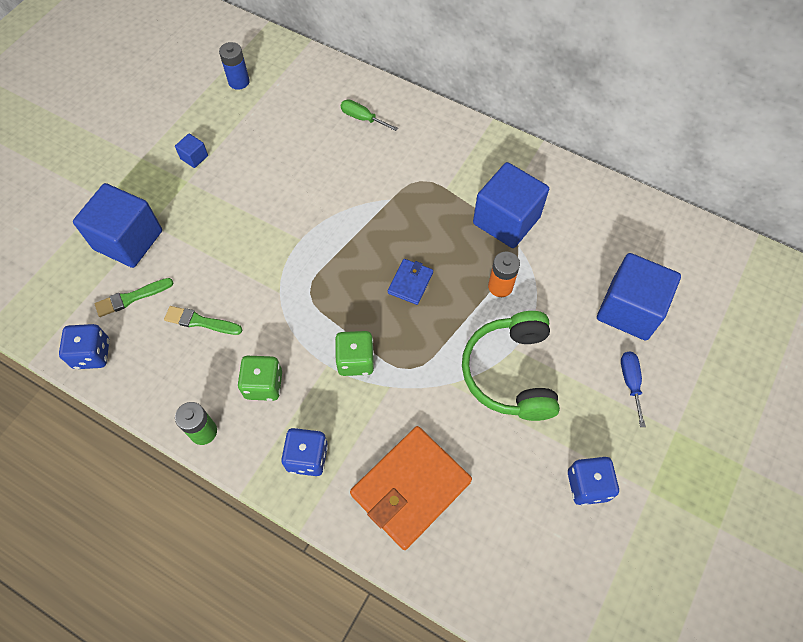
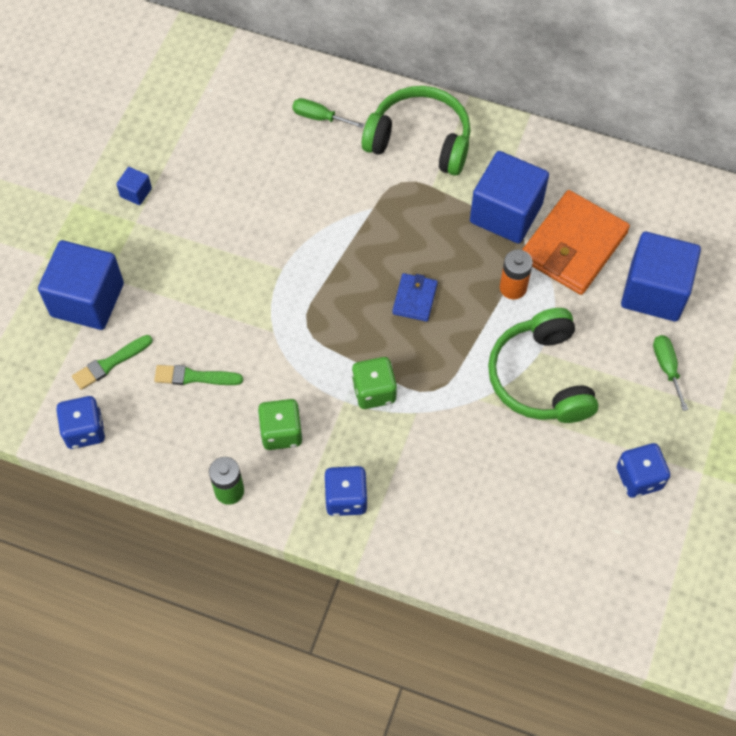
camera: 10 degrees left, 0 degrees up
(239, 81) = (163, 93): blue battery -> none
(410, 488) = (460, 511): orange wallet -> orange wallet (573, 246)
(443, 149) = (420, 140): none -> green headphones
(630, 382) = (666, 367): blue screwdriver -> green screwdriver

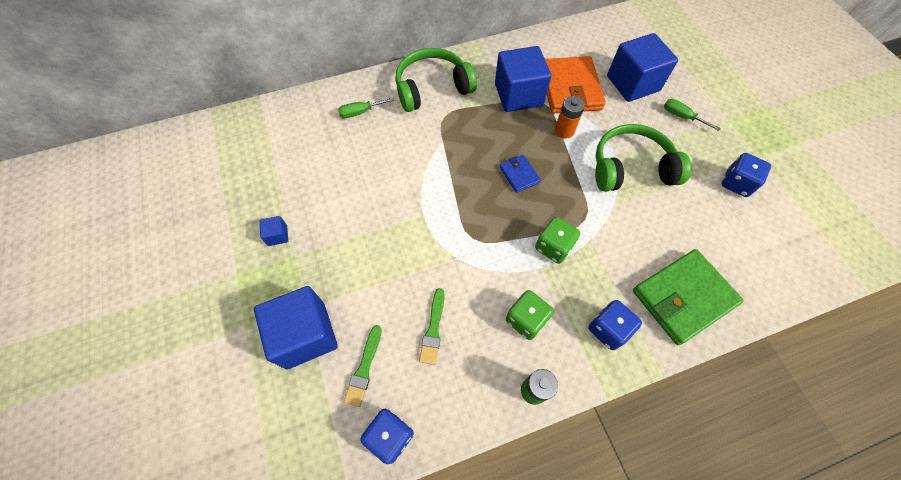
camera: 40 degrees left, 0 degrees up
(194, 377) = (433, 329): green brush -> green brush turned 45 degrees counterclockwise
(448, 530) = (683, 297): none -> green wallet
(540, 377) = (631, 168): green headphones -> green headphones turned 135 degrees clockwise

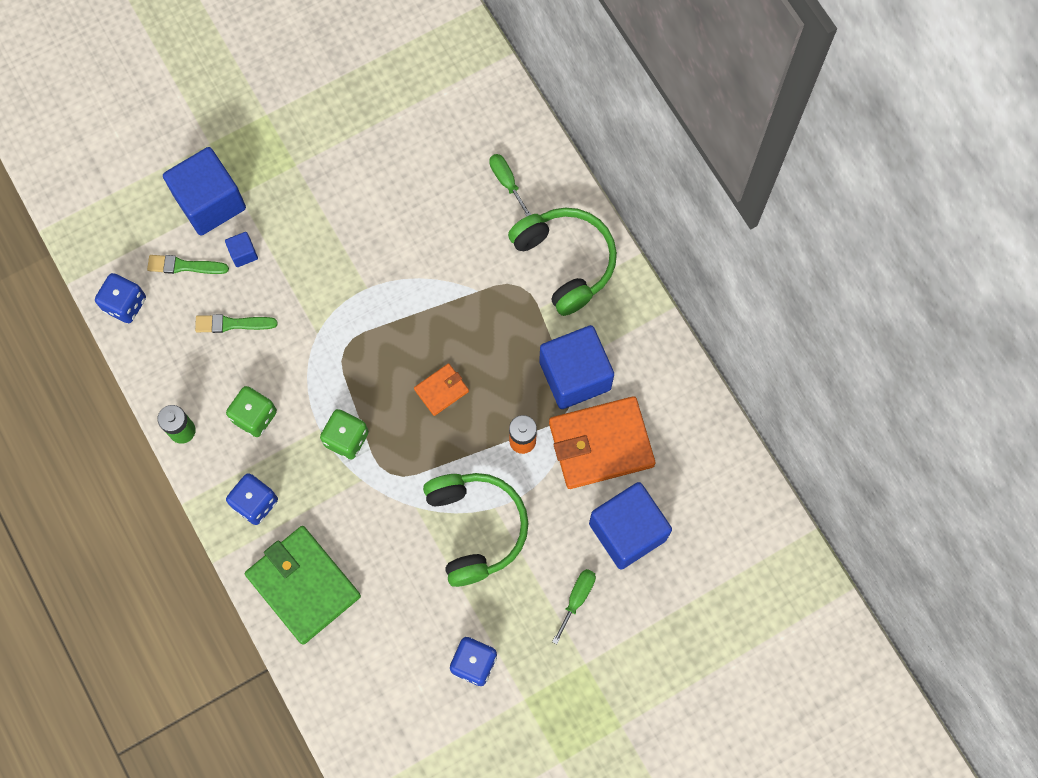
camera: 80 degrees right, 10 degrees up
(277, 235) = (316, 140): blue cube -> blue cube (243, 253)
(519, 175) = (441, 390): blue wallet -> orange wallet

